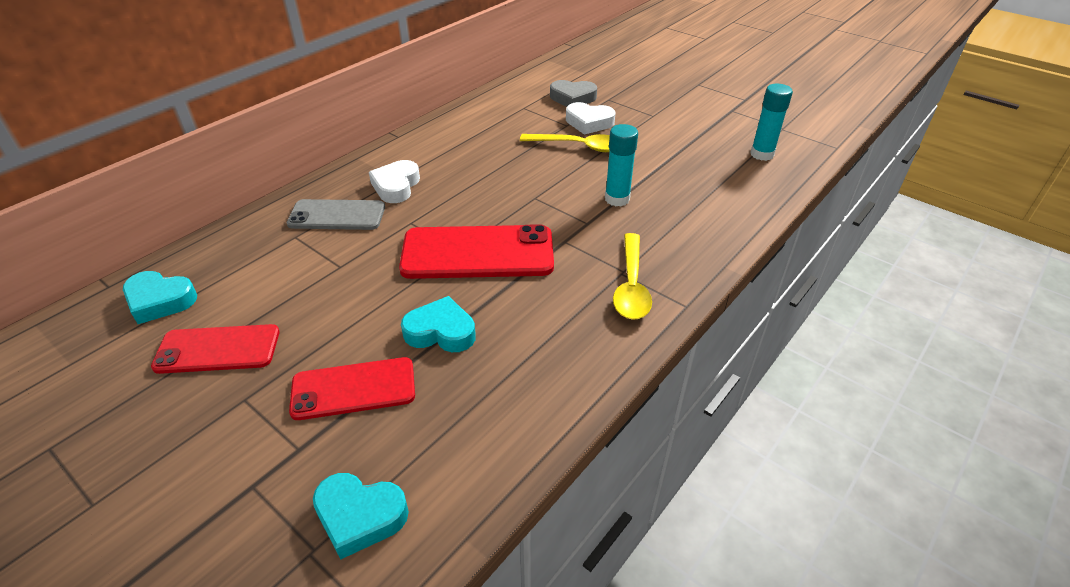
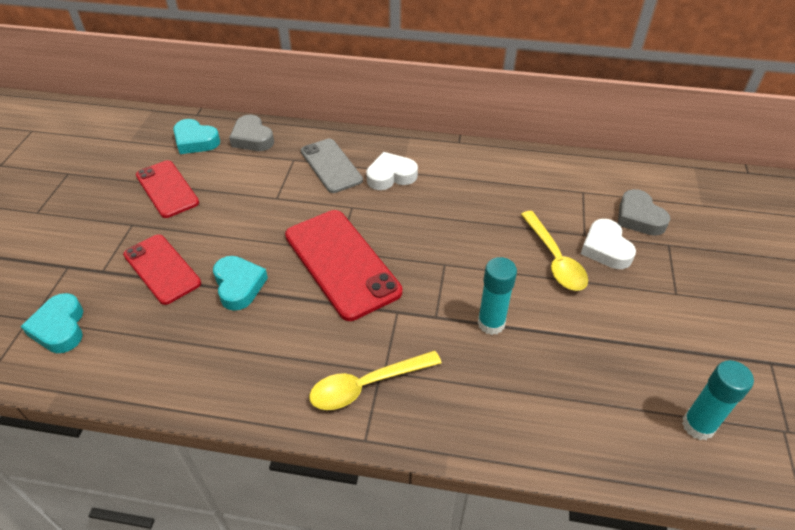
camera: 60 degrees right, 5 degrees up
(160, 301) = (195, 141): turquoise heart -> turquoise heart turned 45 degrees counterclockwise
(219, 254) = (252, 138): none -> grey heart

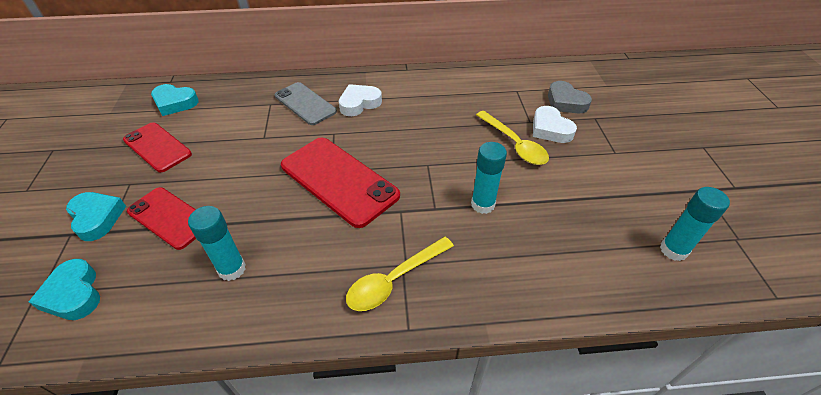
camera: 15 degrees left, 0 degrees up
(208, 336) = (232, 269): none -> turquoise glue stick
(239, 285) = (249, 218): turquoise heart -> turquoise heart (97, 218)
(252, 138) = (228, 93): grey heart -> none

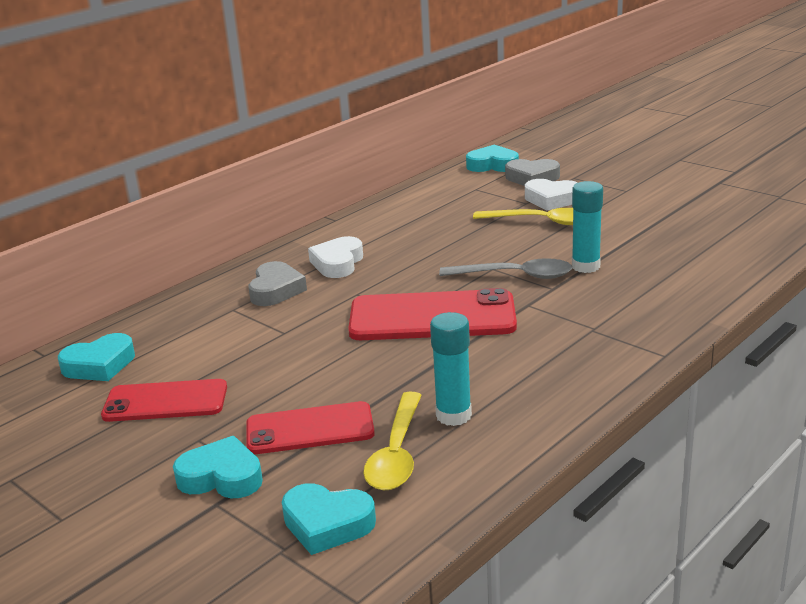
camera: 40 degrees left, 20 degrees down
(305, 104) = (276, 290): grey phone -> grey heart
(394, 280) = (603, 340): yellow spoon -> yellow spoon (396, 453)
(430, 180) = (515, 275): none -> grey spoon
(556, 76) = (492, 165): none -> turquoise heart
(673, 250) = (754, 221): turquoise glue stick -> none

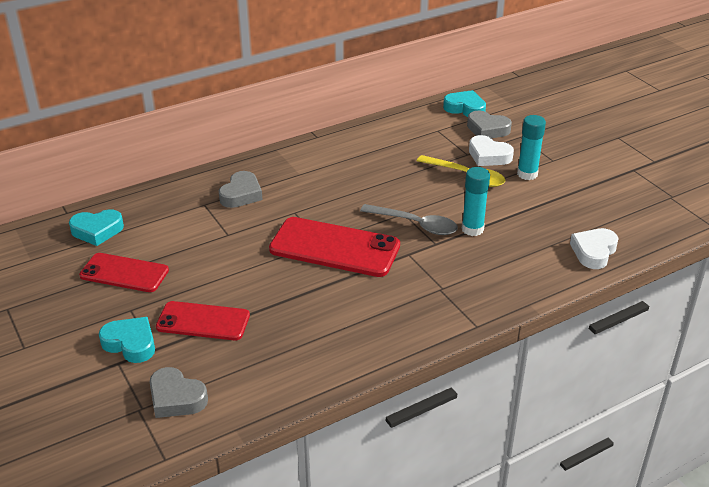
camera: 15 degrees right, 10 degrees up
(327, 524) = (176, 398): turquoise heart -> grey heart
(338, 263) = (296, 180): white heart -> white heart (593, 252)
(396, 453) = (247, 357): yellow spoon -> none
(453, 415) = (301, 337): turquoise glue stick -> turquoise glue stick (527, 174)

